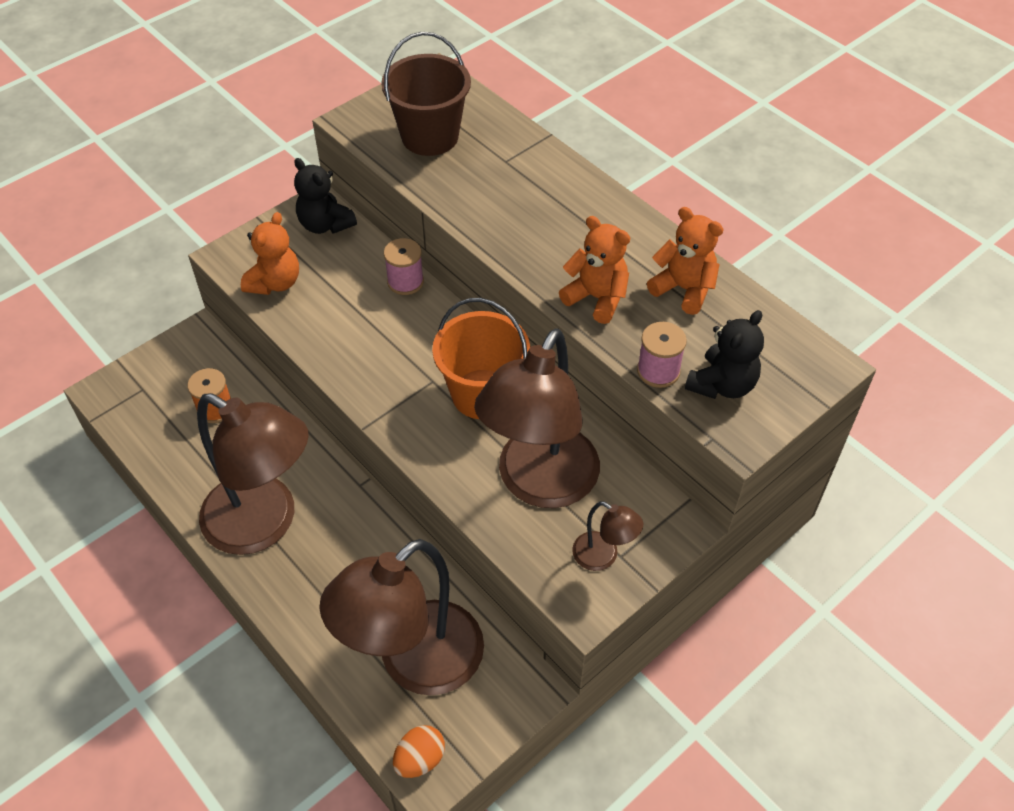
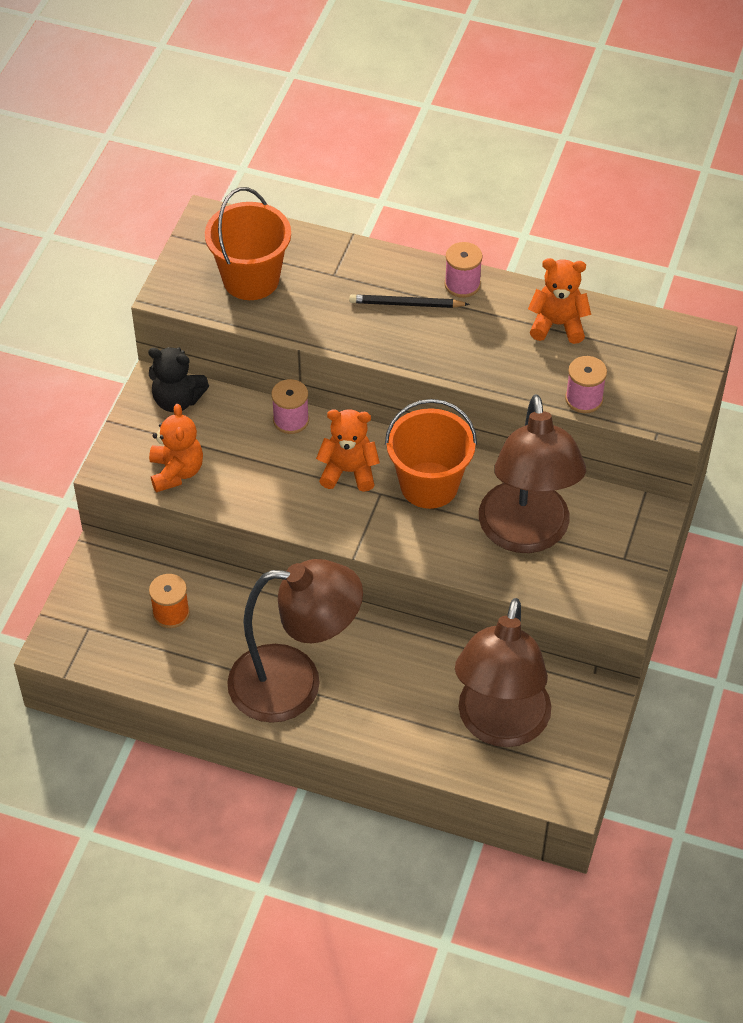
camera: 30 degrees left, 0 degrees up
(420, 759) = (554, 789): orange egg -> none
(430, 136) = (251, 279): brown bucket -> orange bucket
(551, 211) = (406, 304): none -> black pencil
(596, 298) = (496, 361): orange teddy bear -> orange teddy bear (348, 471)
(603, 557) = (612, 565): brown lamp -> none
(617, 215) = (462, 284): none -> pink spool
(722, 384) = (637, 388): black teddy bear -> none

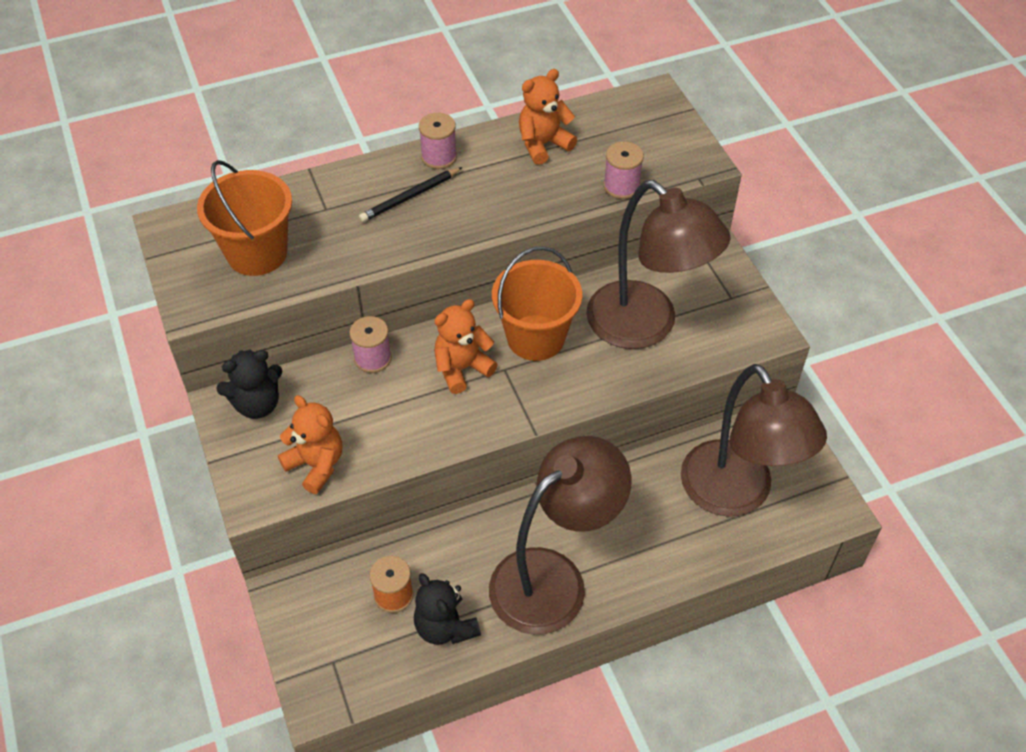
camera: 40 degrees left, 0 degrees up
(185, 661) = (445, 627): none -> black teddy bear

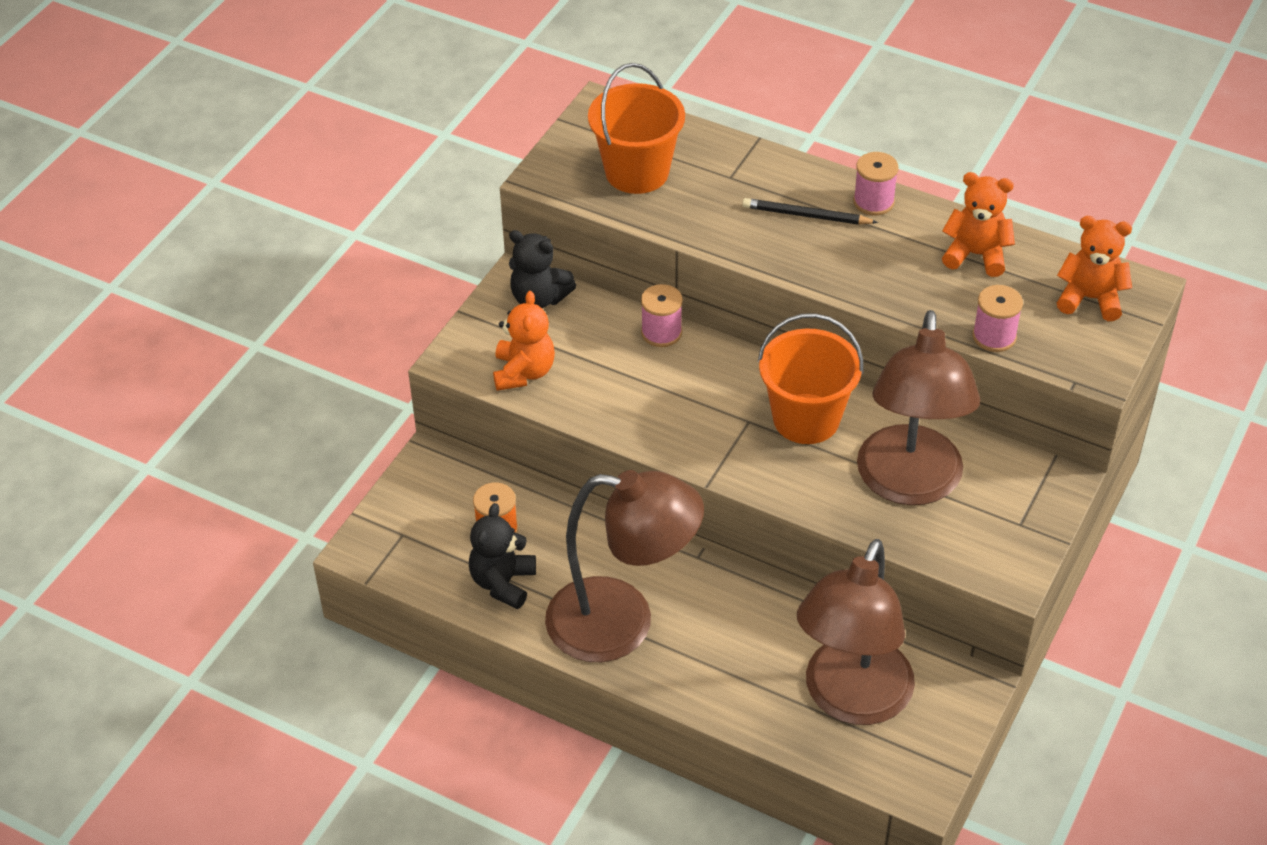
camera: 50 degrees right, 5 degrees down
(462, 368) = (717, 394): orange teddy bear -> orange teddy bear (1090, 299)

